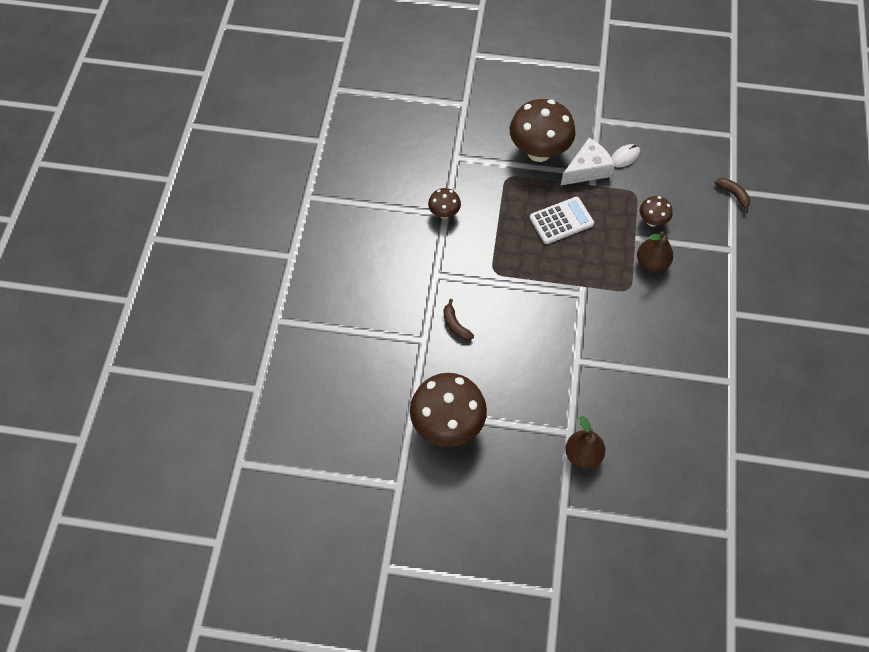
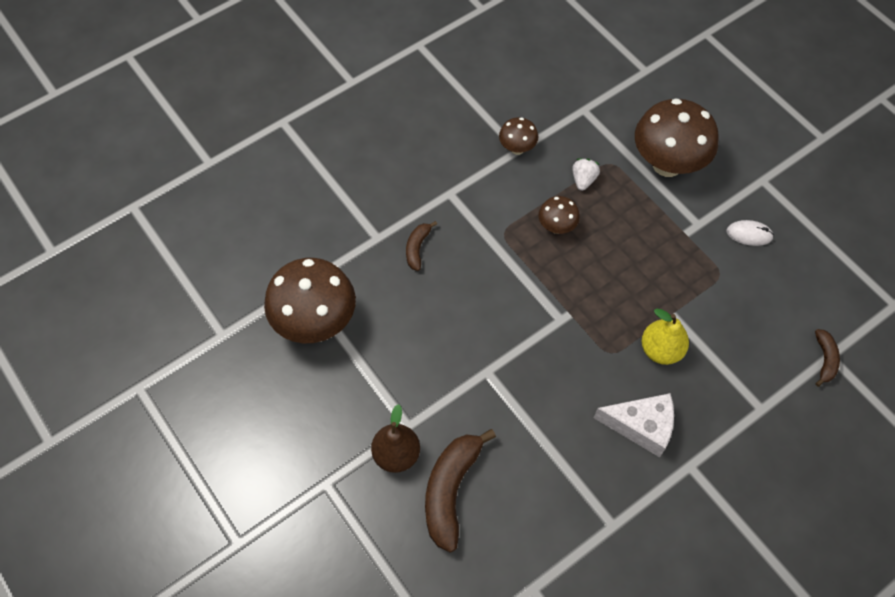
camera: 45 degrees right, 0 degrees up
(503, 200) = (583, 180): none -> white strawberry
(561, 221) = (617, 240): white calculator -> none
(587, 169) = (696, 216): white cheese -> white cheese (641, 426)
(633, 446) = (450, 490): none -> brown banana
(651, 263) = (661, 350): brown pear -> yellow pear
(652, 221) = (707, 313): brown mushroom -> brown mushroom (556, 227)

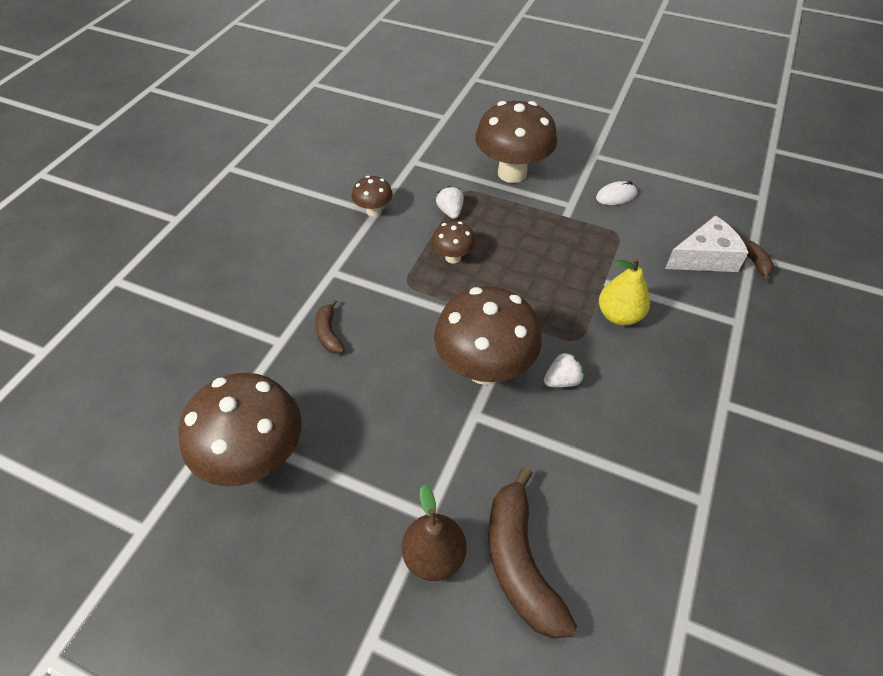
camera: 30 degrees left, 10 degrees down
(518, 339) = (484, 368): none -> brown mushroom
(572, 380) = (562, 380): none -> white strawberry
(641, 426) = (655, 390): white cheese -> white cheese (704, 257)

